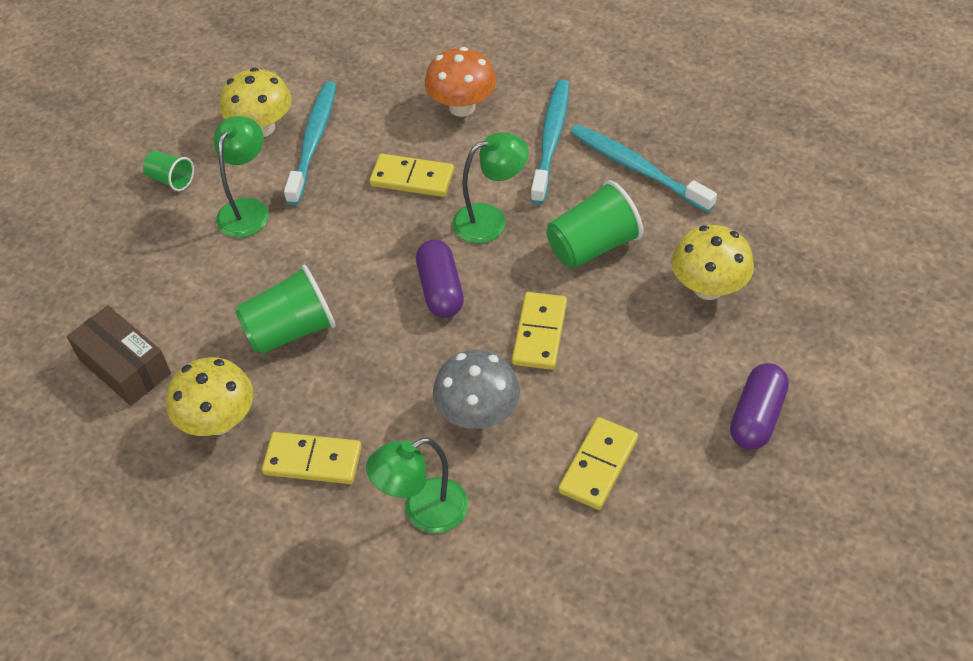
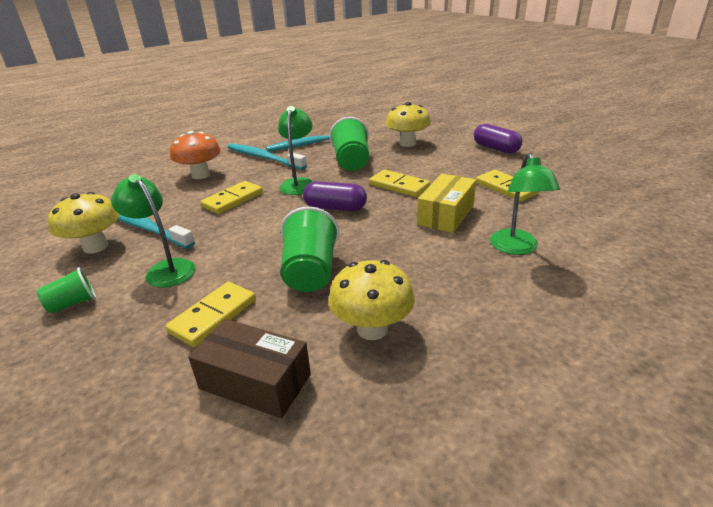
camera: 65 degrees left, 20 degrees down
(124, 366) = (255, 381): brown box -> brown box turned 45 degrees clockwise
(312, 461) = (446, 286): yellow domino -> yellow domino (213, 316)
(478, 414) = (446, 215): grey mushroom -> yellow box

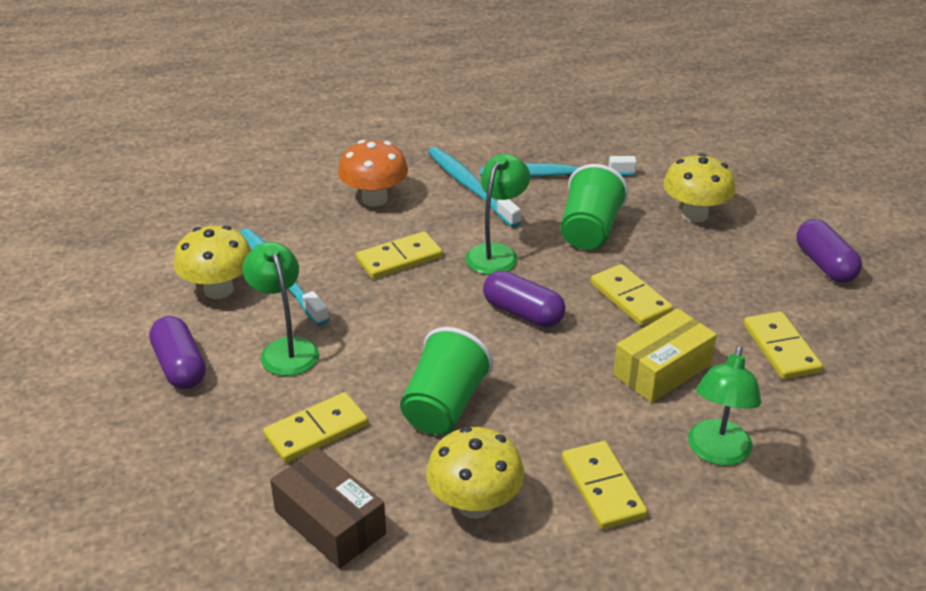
camera: 20 degrees right, 5 degrees up
(73, 303) = (180, 366): green cup -> purple capsule
(459, 289) = (603, 488): none -> yellow domino

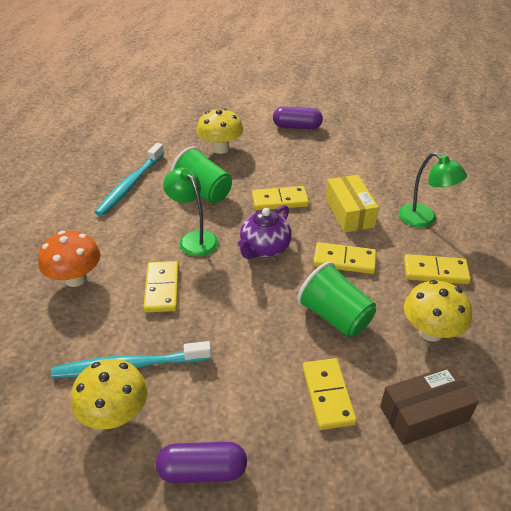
camera: 65 degrees left, 5 degrees up
(286, 348) = (224, 388): green lamp -> none
(470, 187) = (108, 225): turquoise toothbrush -> none
(523, 313) = (264, 249): purple capsule -> purple teapot
(781, 348) = (354, 167): yellow domino -> yellow domino (344, 260)

